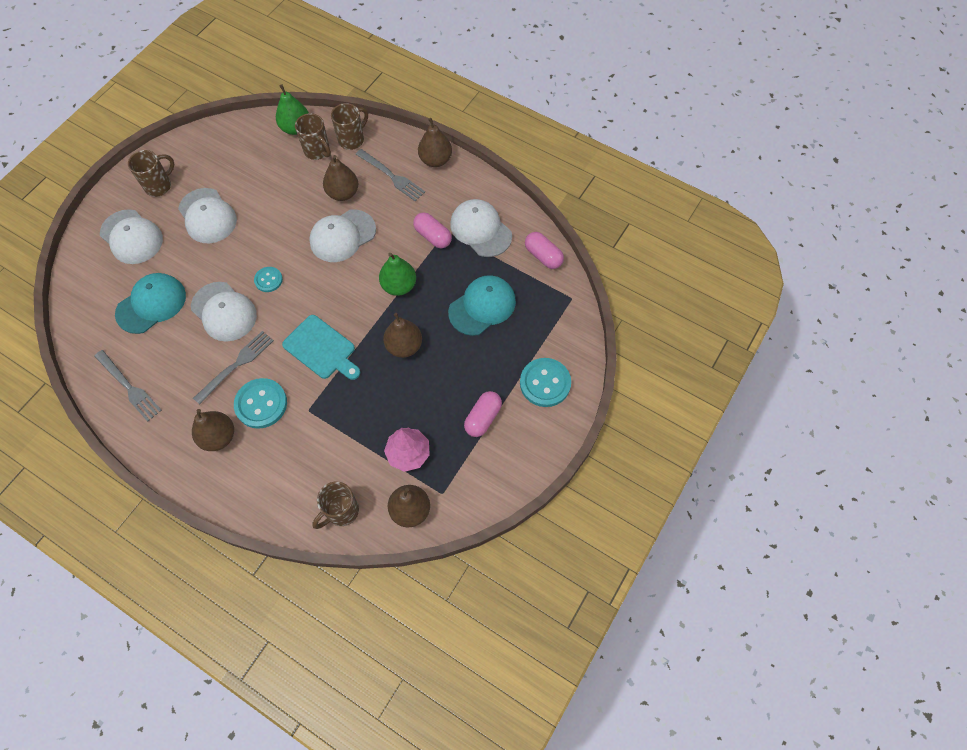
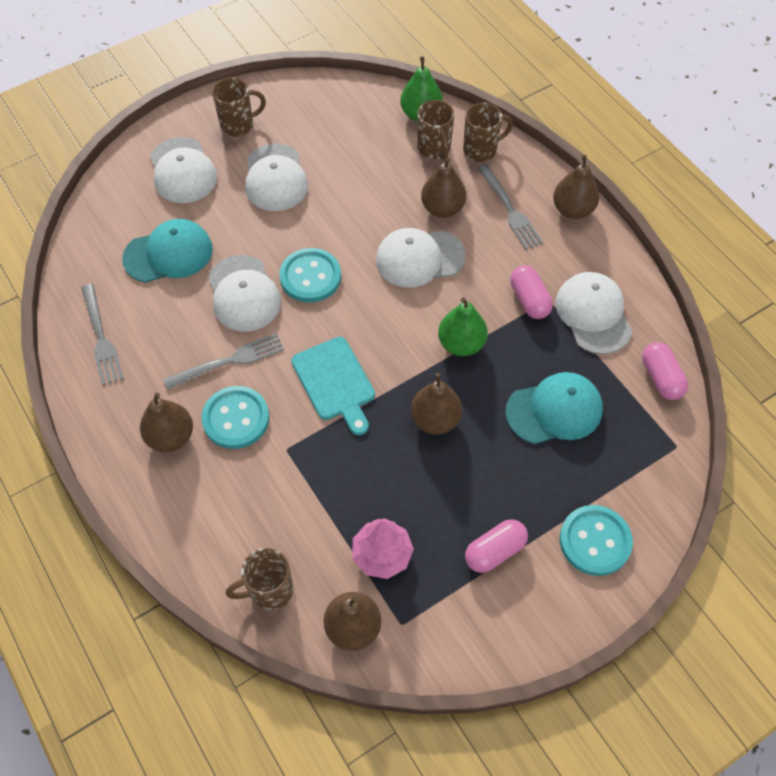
camera: 25 degrees right, 5 degrees down
(268, 280) = (310, 277): turquoise button -> turquoise button, size x1.73

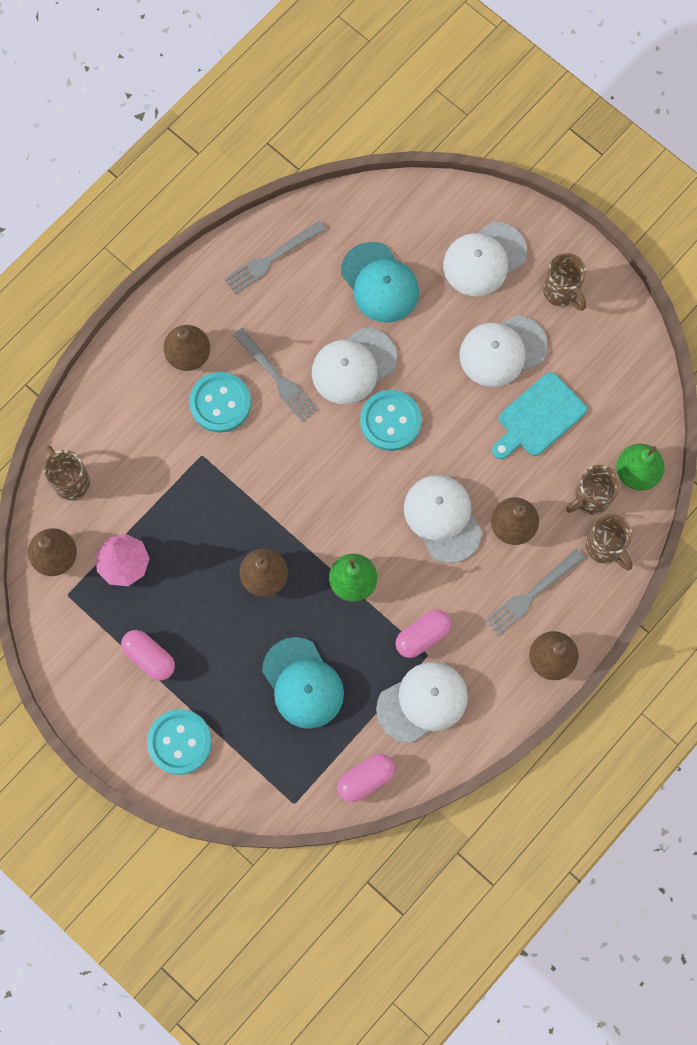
camera: 75 degrees right, 15 degrees up
(335, 382) = (280, 477): turquoise cutting board -> turquoise cutting board (538, 417)

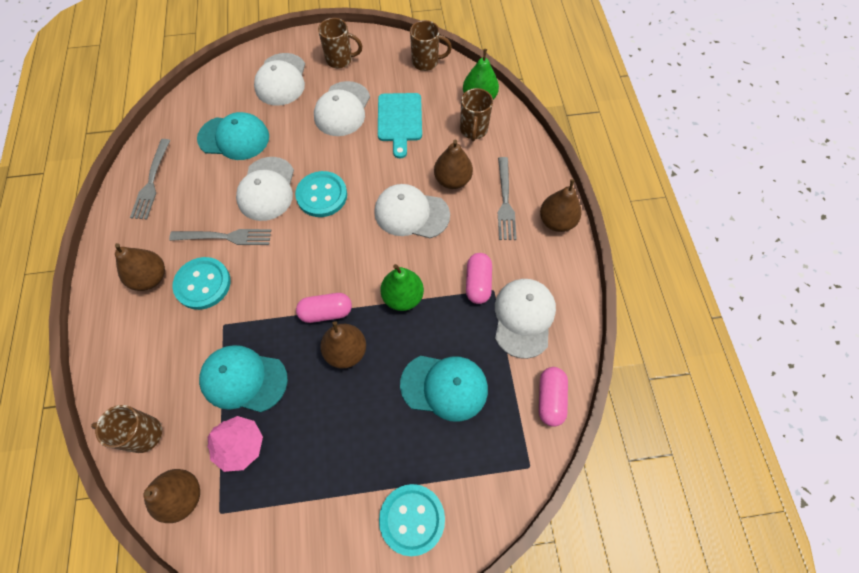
camera: 50 degrees left, 10 degrees down
(149, 657) = (326, 487): pink capsule -> pink capsule (326, 312)
(173, 516) = (243, 379): none -> turquoise cap
(605, 547) = (510, 144): brown mug -> brown mug (426, 62)

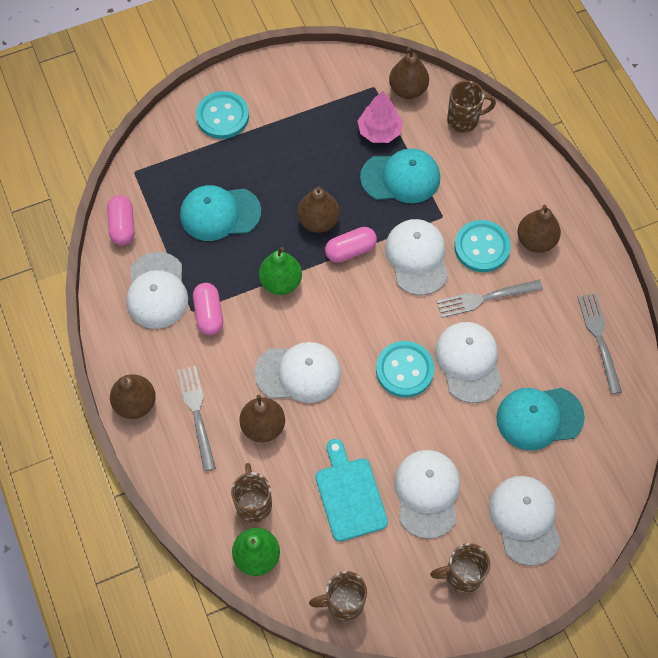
camera: 165 degrees right, 0 degrees up
(267, 289) = (417, 258): none -> white cap

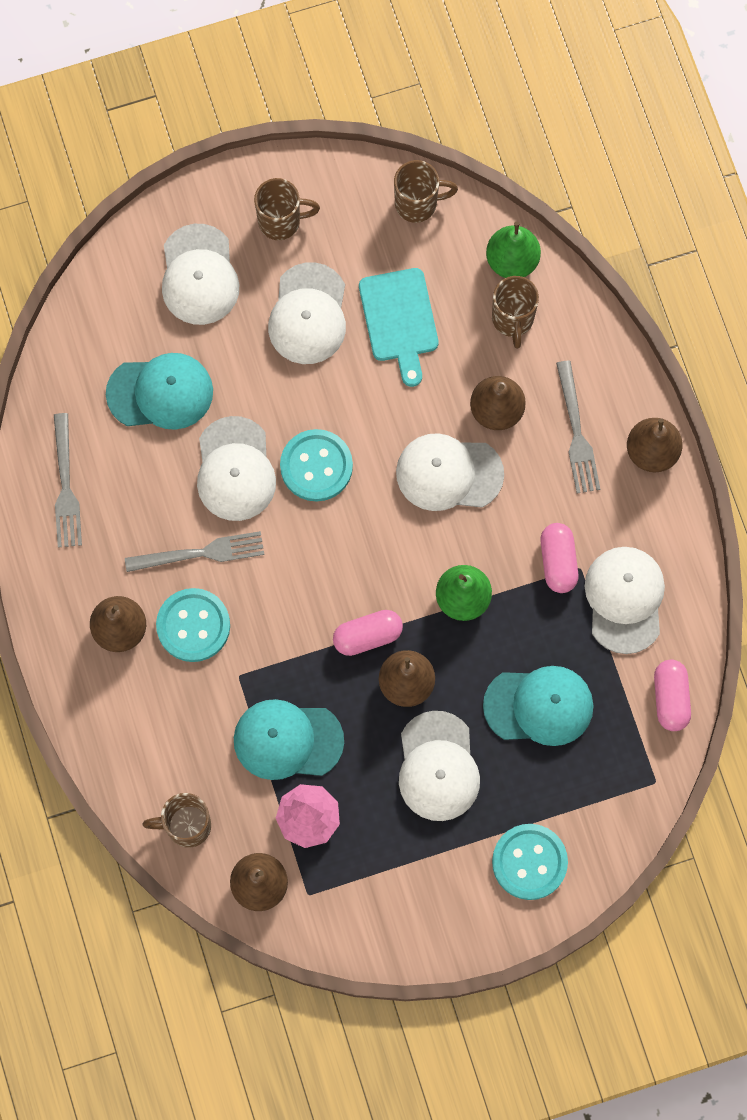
camera: 175 degrees left, 10 degrees up
(417, 258) = (281, 618): white cap -> white cap (438, 766)

